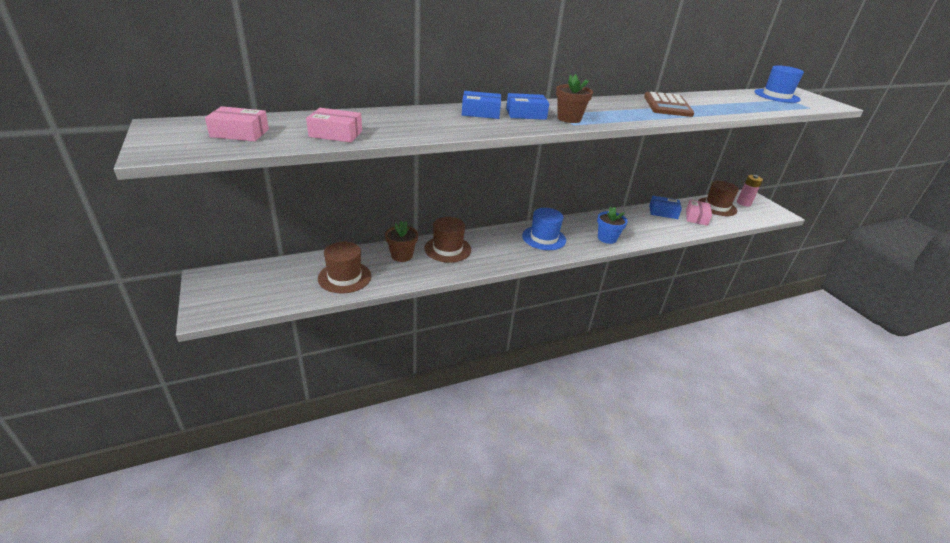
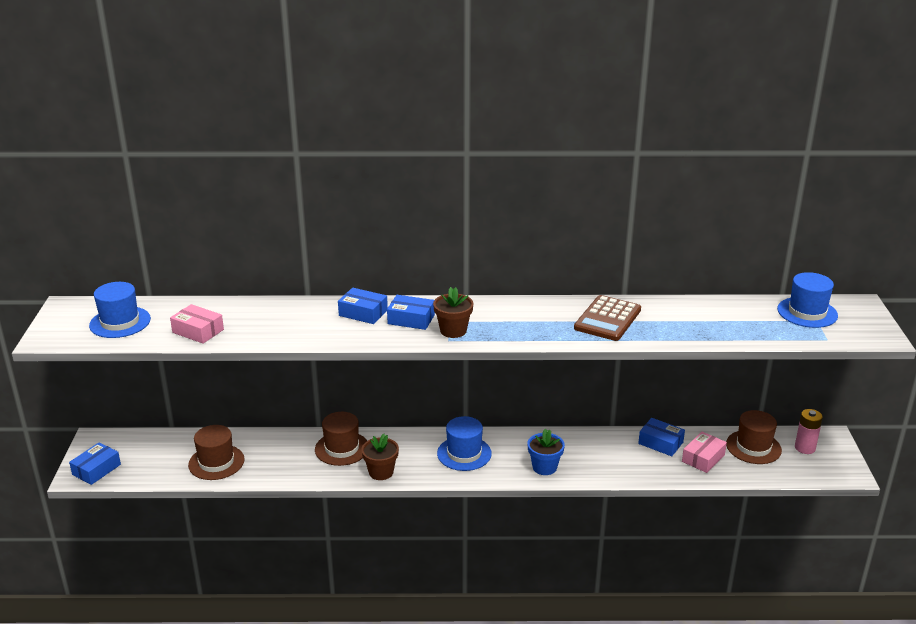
camera: 25 degrees right, 5 degrees down
(223, 304) = (96, 469): none -> blue box
(240, 133) = (120, 322): pink box -> blue hat
(402, 255) = (288, 448): brown flower pot -> brown flower pot (381, 472)

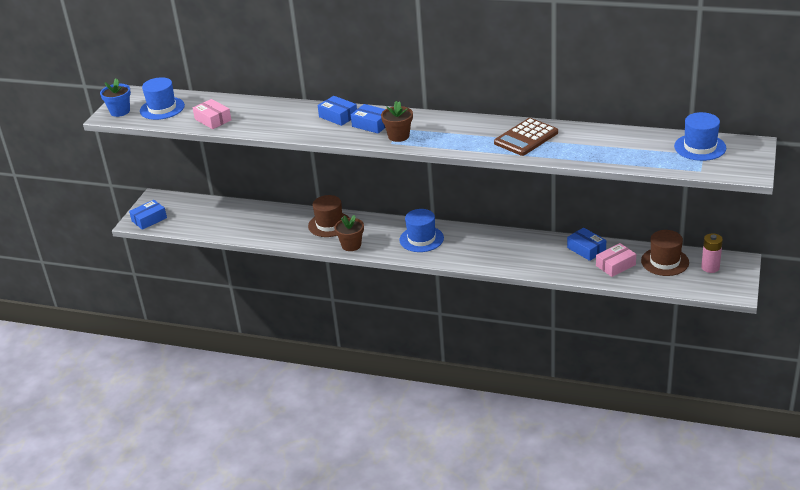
camera: 20 degrees right, 5 degrees up
(216, 462) = (234, 224): brown hat -> none
(544, 467) = (480, 257): blue flower pot -> blue flower pot (120, 111)

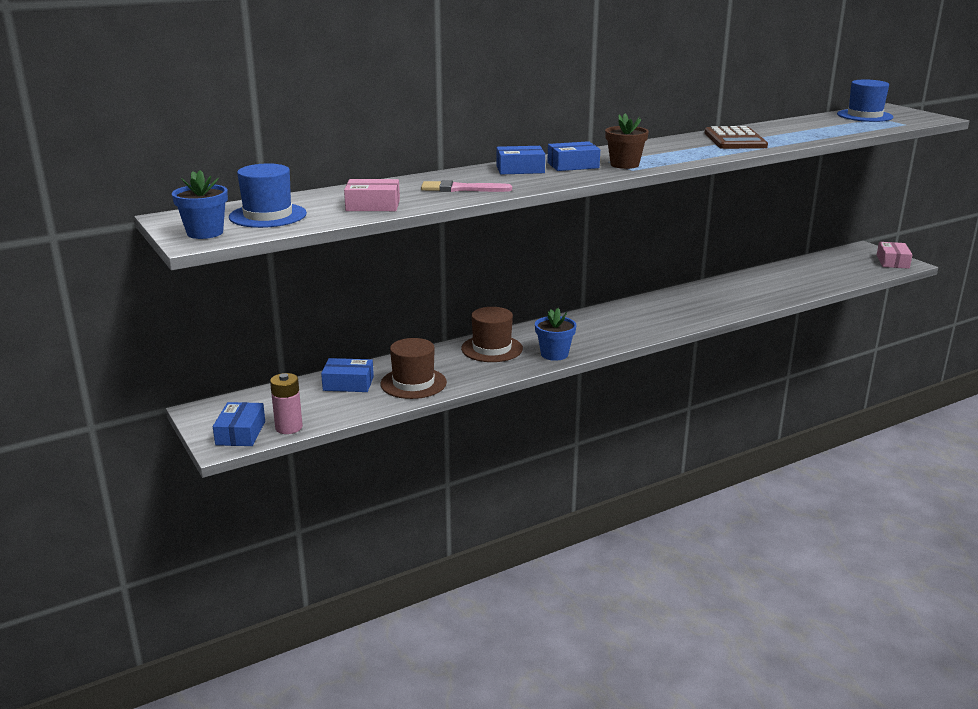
camera: 50 degrees left, 10 degrees down
(274, 122) = (461, 189): none -> pink brush
(351, 245) = (554, 354): brown flower pot -> blue flower pot
(421, 239) = (610, 324): blue hat -> none
(586, 249) = (755, 279): blue box -> blue box (348, 383)
(615, 265) = (799, 280): pink box -> pink box (892, 262)
(665, 261) = (823, 265): brown hat -> brown hat (413, 383)
(710, 267) = (857, 257): pink battery -> pink battery (289, 427)

